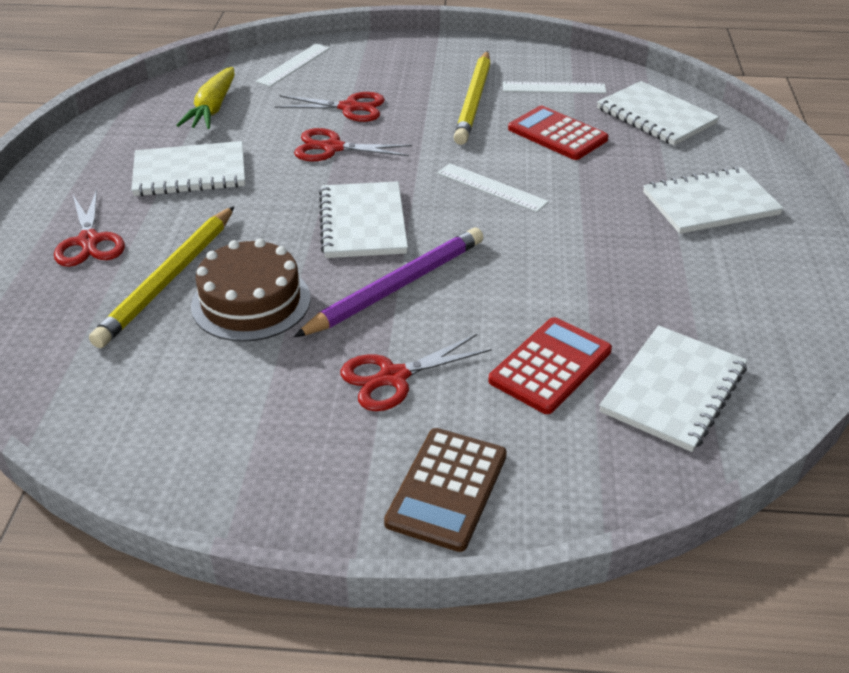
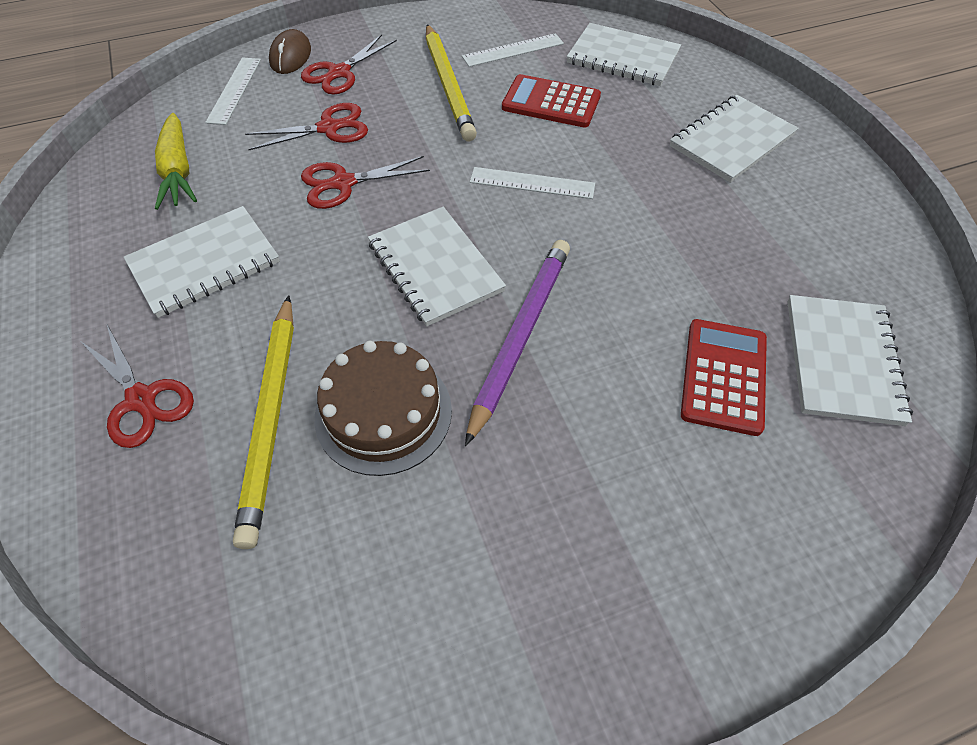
camera: 25 degrees left, 15 degrees up
(356, 51) = (290, 56): none -> brown mouse
(393, 377) = (591, 452): red scissors -> red scissors (339, 73)
(447, 489) = (733, 570): brown calculator -> none

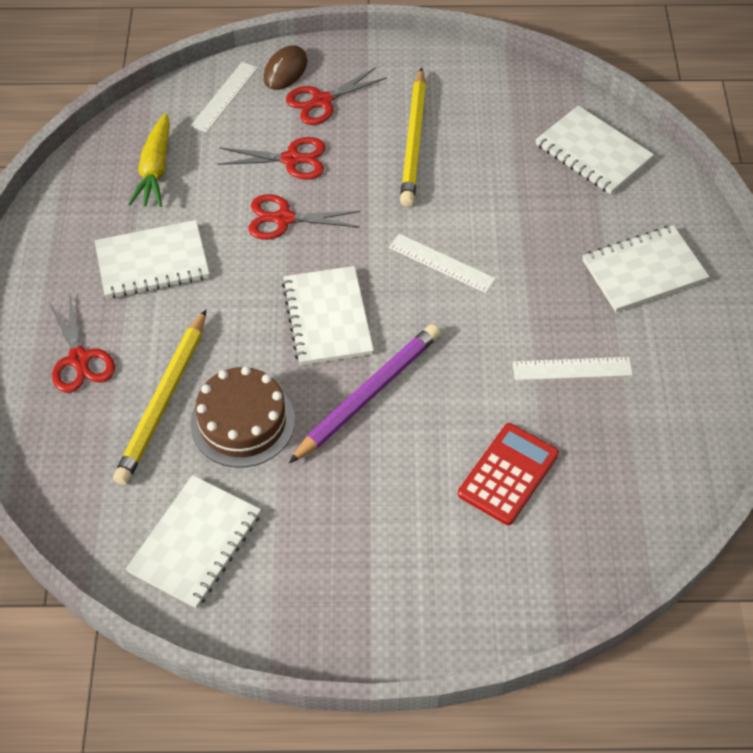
camera: 20 degrees right, 0 degrees up
(513, 50) = (492, 116): white ruler -> white ruler (572, 368)
(551, 102) = (499, 185): red calculator -> none
(842, 361) = (610, 492): white notebook -> white notebook (195, 543)

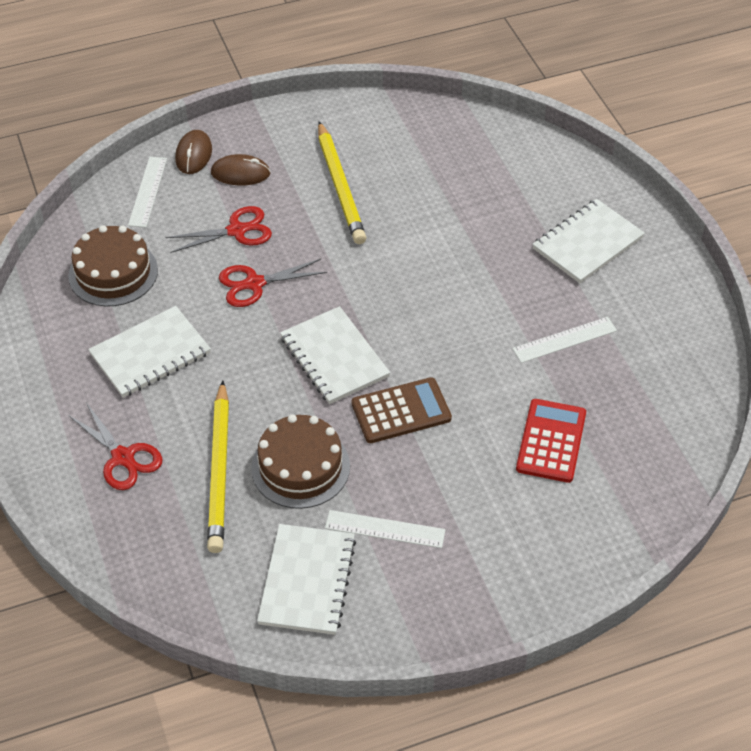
camera: 20 degrees left, 5 degrees down
(155, 170) = (113, 273): yellow carrot -> brown cake
(322, 101) = (240, 173): red scissors -> brown mouse
(368, 394) = (401, 411): purple pencil -> brown calculator
(441, 263) = (413, 284): white ruler -> white ruler (385, 529)
(593, 152) = (500, 156): white notebook -> none

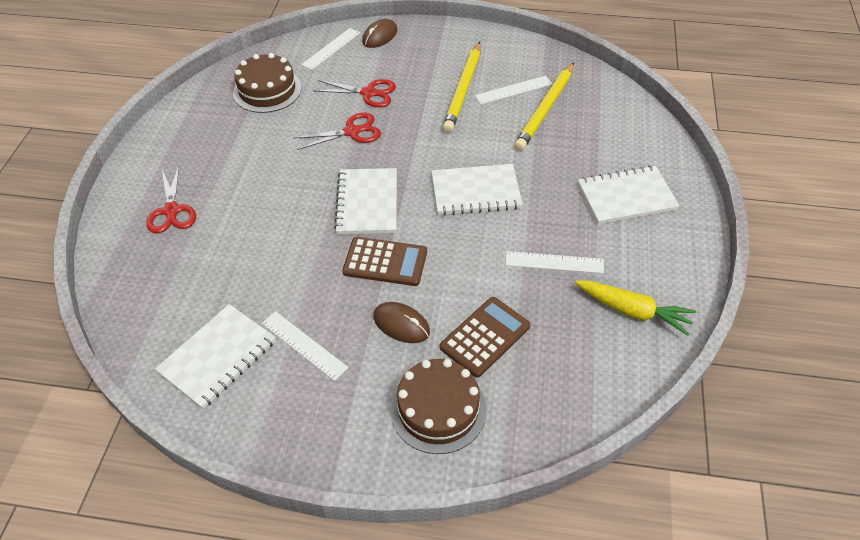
camera: 30 degrees right, 0 degrees up
(150, 354) = (246, 150): white notebook -> white notebook (476, 192)
(219, 470) = (225, 248): yellow pencil -> yellow pencil (545, 109)
(240, 173) = (401, 58): brown mouse -> brown mouse (401, 324)
(254, 284) = (352, 132): red scissors -> red scissors turned 150 degrees clockwise
(300, 467) = (281, 270): brown cake -> brown cake (438, 409)
(395, 166) = (513, 90): none -> white ruler
(551, 441) = (485, 337): red calculator -> brown calculator
(666, 356) = (633, 311): none -> yellow carrot

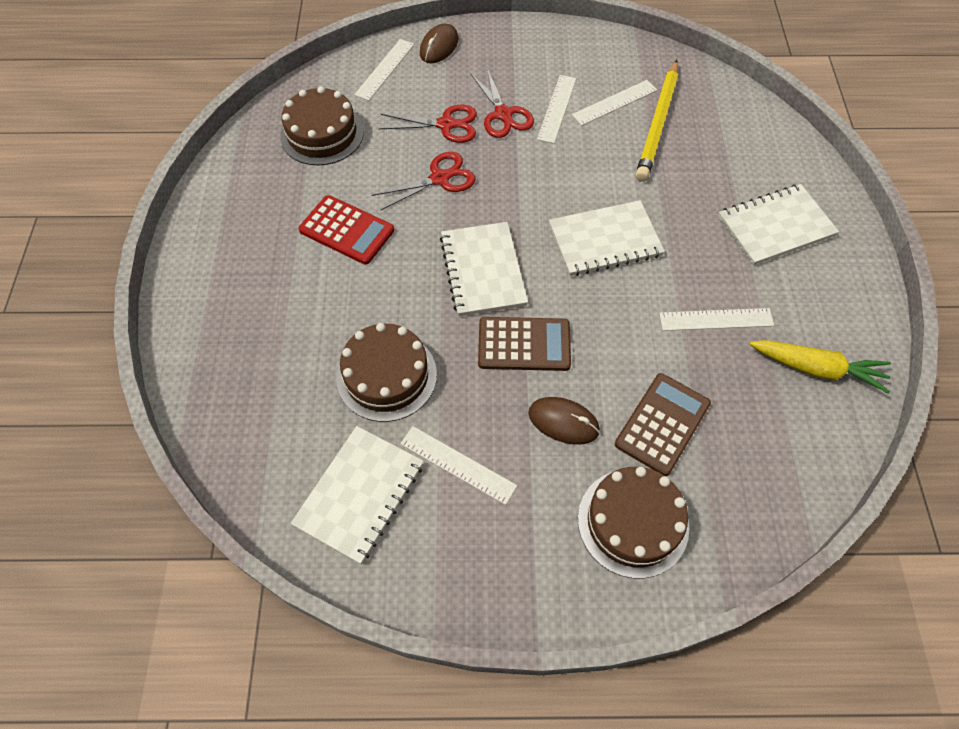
camera: 10 degrees left, 10 degrees up
(172, 211) = (250, 310): red scissors -> red scissors (503, 114)
(266, 161) = (347, 230): none -> red calculator
(266, 272) = (386, 376): none -> brown cake
(463, 90) = (557, 108): yellow pencil -> white ruler

